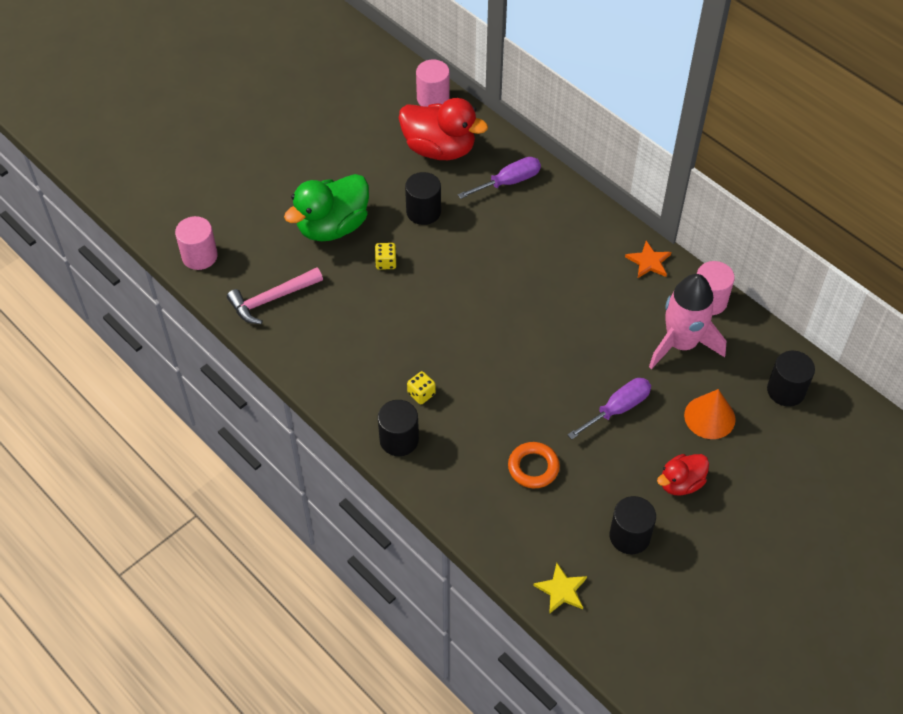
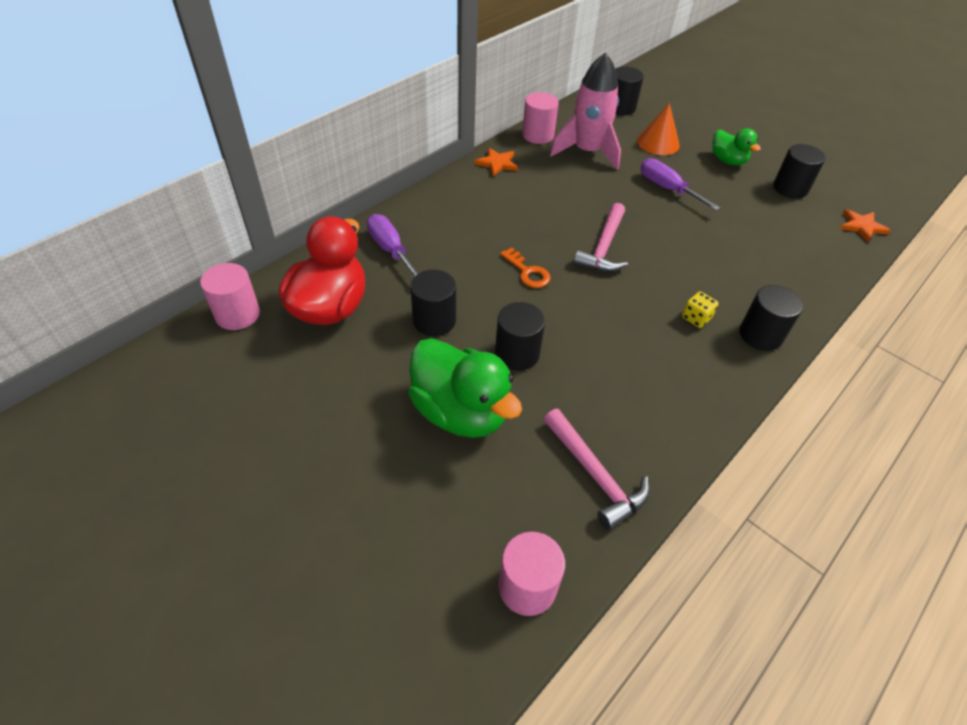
camera: 95 degrees left, 5 degrees down
(386, 262) = (517, 353): yellow dice -> black cylinder
(481, 276) = (527, 272): none -> orange key
(516, 337) = (603, 247): none -> pink hammer
(533, 467) = (750, 239): orange ring -> none
(561, 590) = (862, 226): yellow star -> orange star
(680, 483) = (727, 160): red duck -> green duck

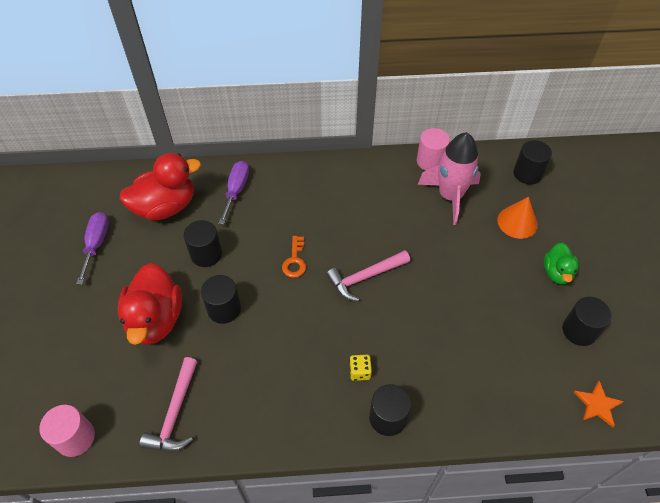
camera: 45 degrees right, 5 degrees up
(237, 314) = (120, 180): pink cylinder -> none
(460, 412) = (155, 319): green duck -> red duck
(497, 163) = (373, 167): orange star -> none
(667, 188) = (472, 264): purple screwdriver -> purple screwdriver (96, 244)

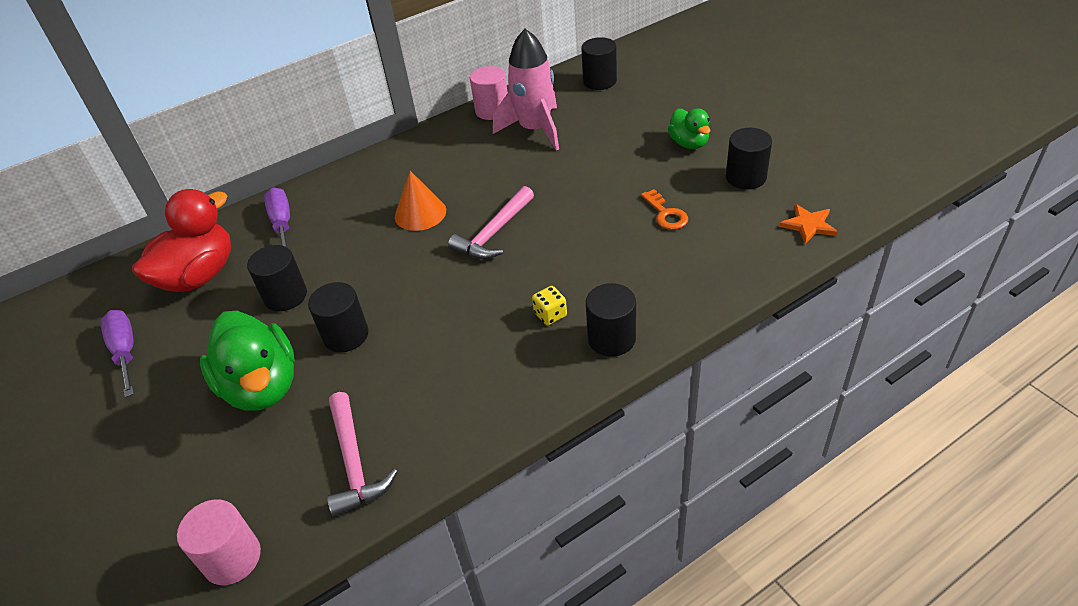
camera: 25 degrees left, 10 degrees down
(155, 319) = (262, 386): red duck -> green duck
(295, 260) = (401, 254): orange key -> orange key (666, 214)
(517, 222) = (619, 121): orange cone -> orange cone (420, 213)

